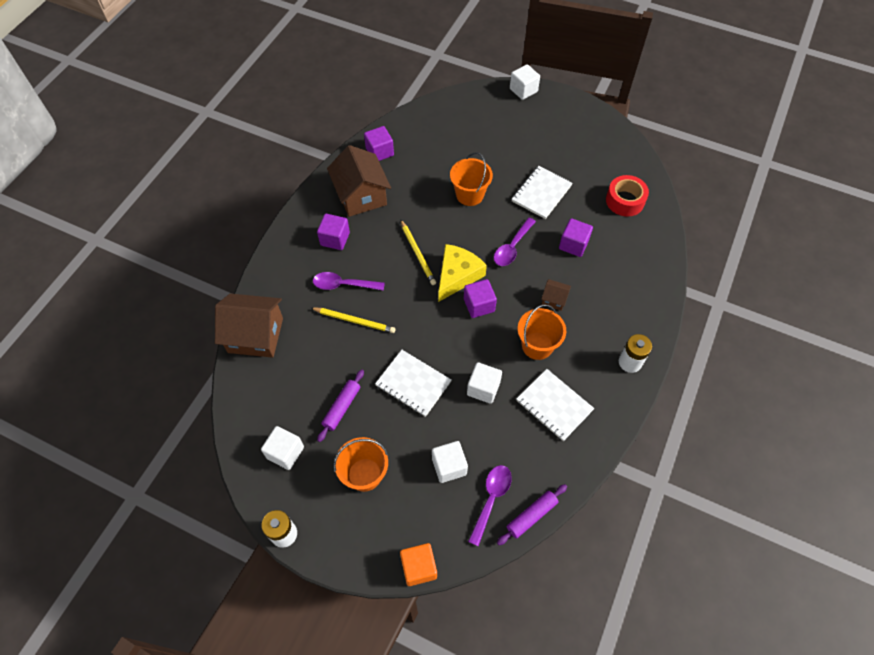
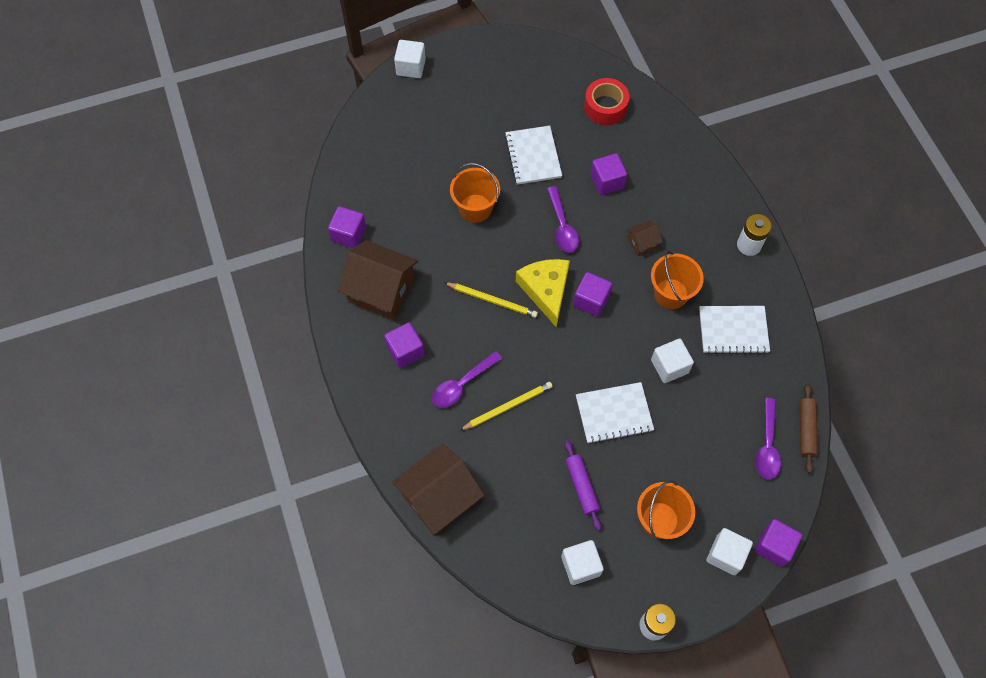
camera: 45 degrees left, 5 degrees up
(419, 567) = (774, 546): orange cube -> purple cube
(449, 466) = (712, 451): white cube -> white cube (725, 555)
(491, 499) = (767, 446): purple spoon -> purple spoon turned 150 degrees counterclockwise
(531, 516) = (806, 430): purple rolling pin -> brown rolling pin

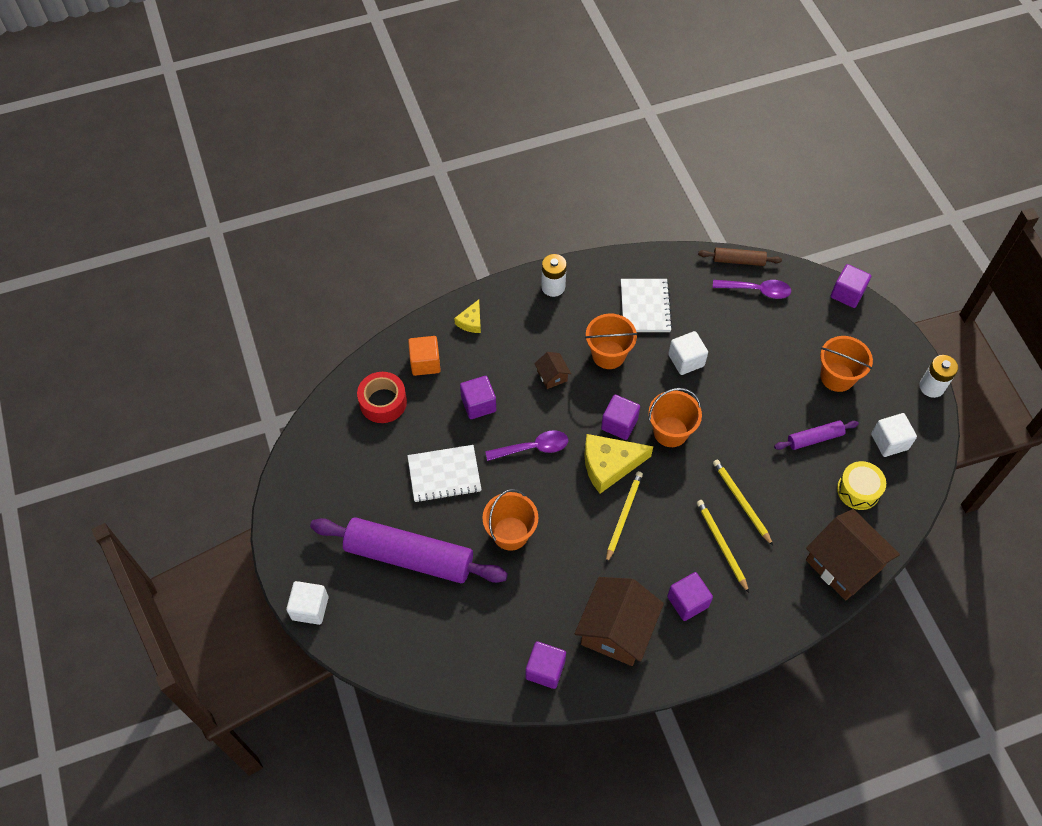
camera: 90 degrees left, 5 degrees down
(454, 133) = (409, 557): none -> purple rolling pin
(461, 384) = (721, 545): purple spoon -> yellow pencil
(522, 524) = (858, 490): none -> yellow drum
(584, 346) = (670, 432): none -> orange bucket
(614, 413) = (738, 409): white notebook -> none
(649, 138) = (425, 363): none -> orange cube
(699, 174) = (471, 321): none -> yellow cheese
(725, 555) = (860, 329): white cube -> none

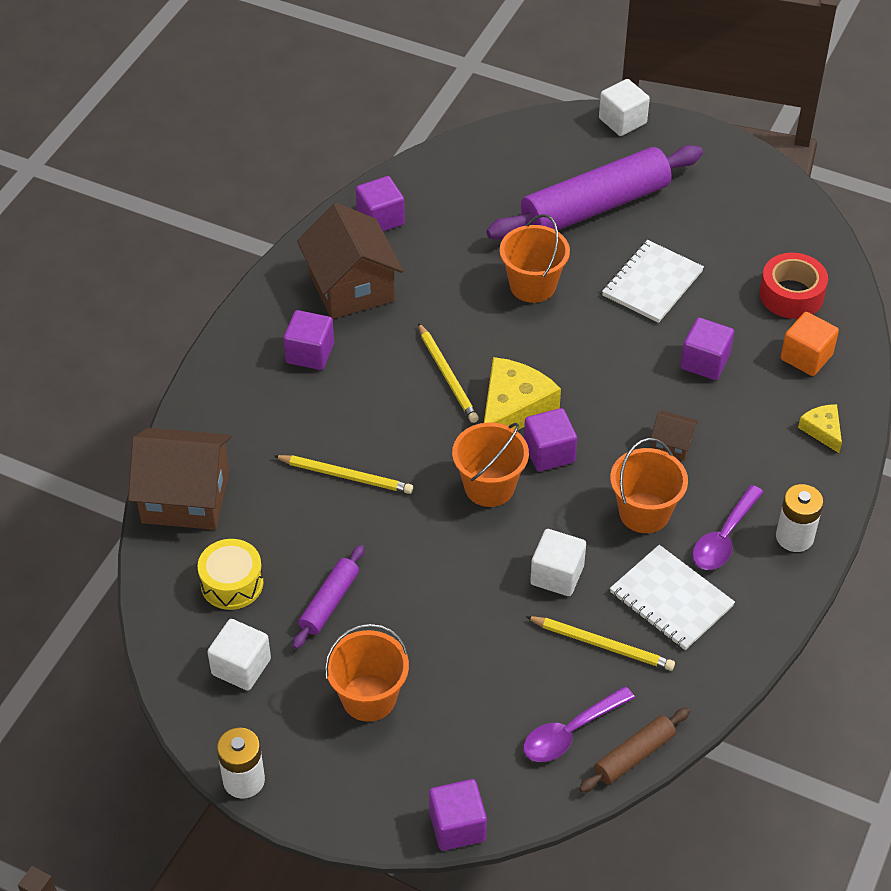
camera: 135 degrees right, 10 degrees down
(533, 448) = (603, 366): purple spoon -> purple spoon (724, 538)
(721, 545) = (326, 422): yellow pencil -> yellow pencil (602, 645)

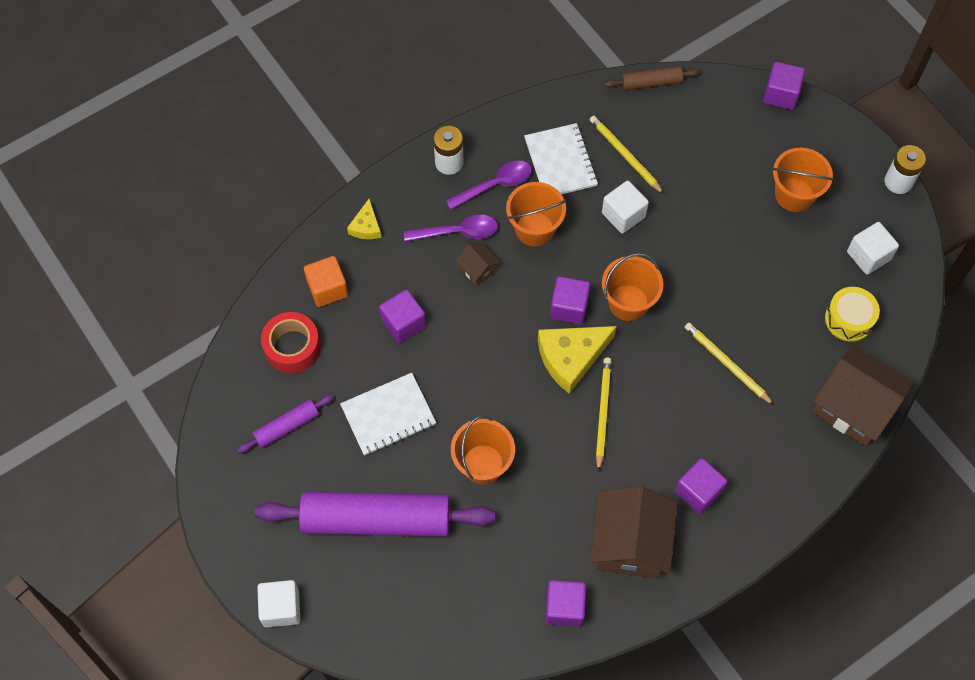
camera: 150 degrees left, 15 degrees up
(329, 602) = (787, 271): purple rolling pin -> purple rolling pin (286, 426)
(570, 732) = (680, 113): purple spoon -> purple spoon (458, 232)

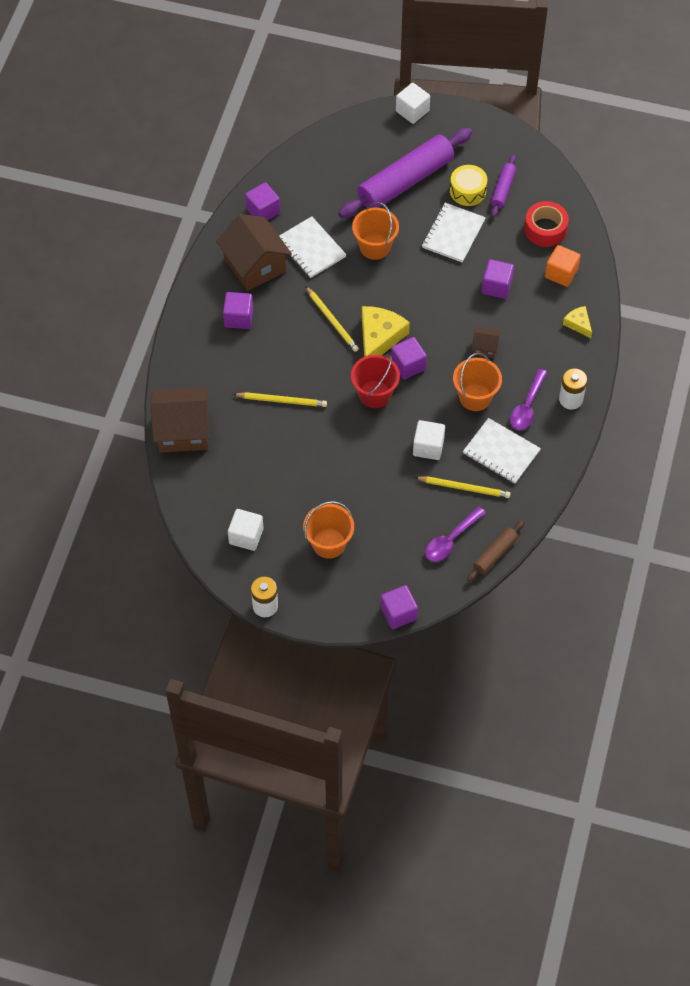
camera: 140 degrees right, 5 degrees down
(458, 232) = (520, 360): purple spoon -> purple spoon (451, 540)
(552, 516) = (311, 248): none -> white notebook
(628, 302) = (374, 394): orange bucket -> red bucket
(849, 319) = (227, 483): yellow drum -> yellow drum (467, 191)

